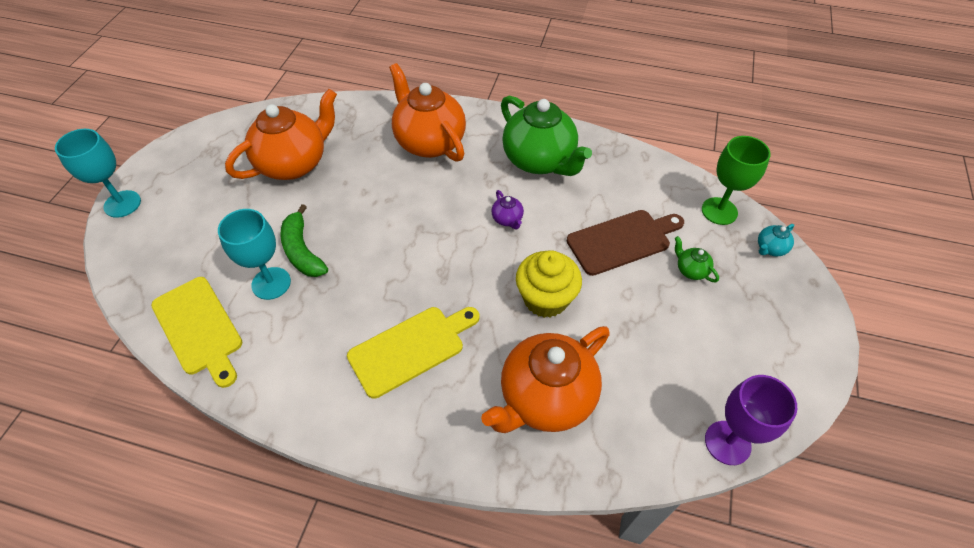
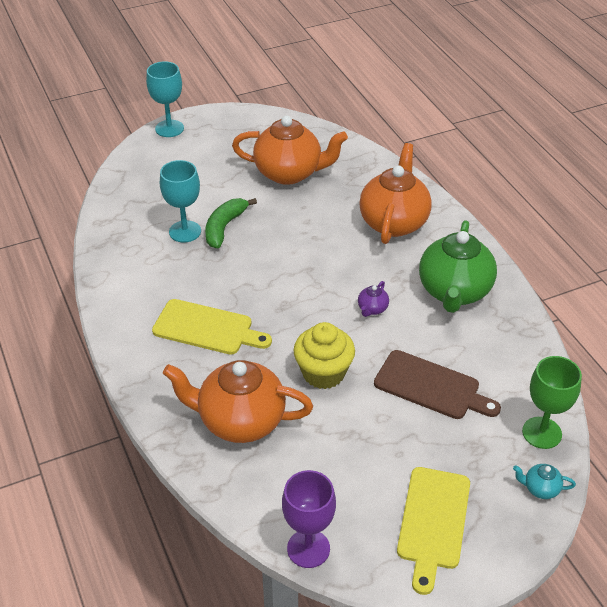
camera: 50 degrees right, 10 degrees down
(199, 328) = (121, 225): yellow cutting board -> yellow cutting board (433, 522)
(691, 270) = (451, 445): green teapot -> none

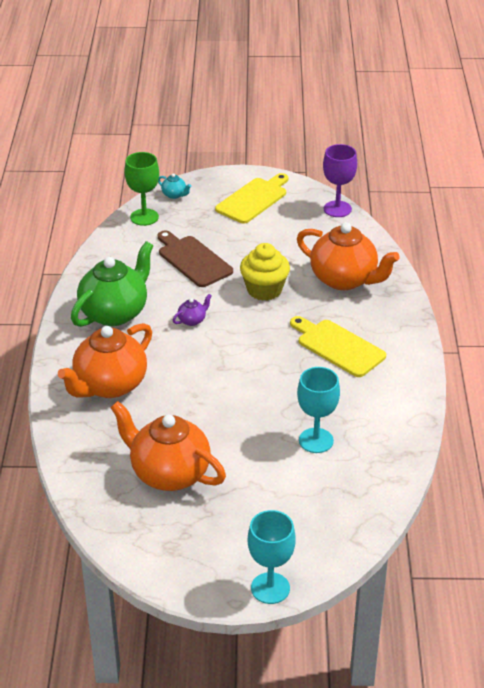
camera: 155 degrees left, 5 degrees down
(224, 227) = (274, 432): green banana -> none

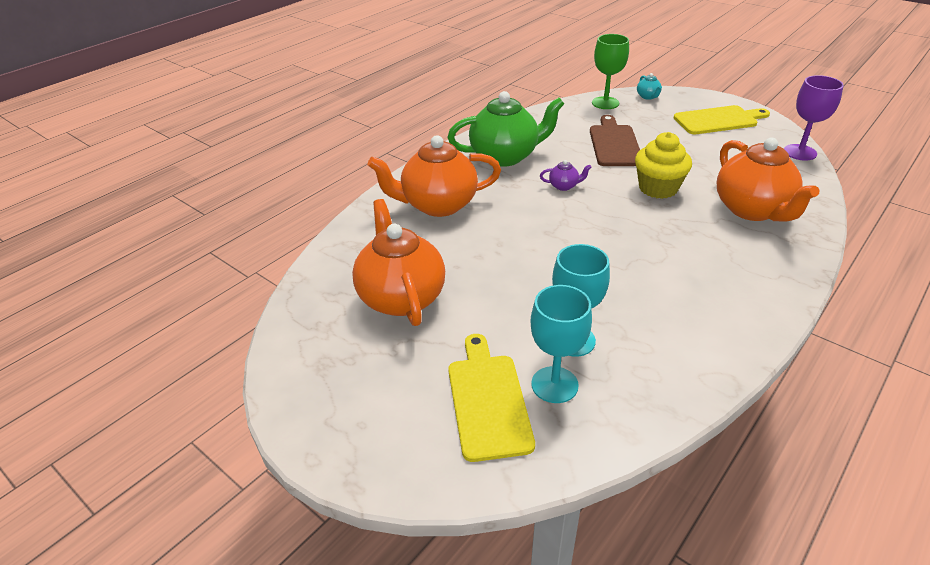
camera: 40 degrees right, 0 degrees up
(270, 588) = (361, 467): turquoise goblet -> turquoise goblet (554, 385)
(338, 346) = (687, 264): yellow cutting board -> yellow cutting board (488, 400)

